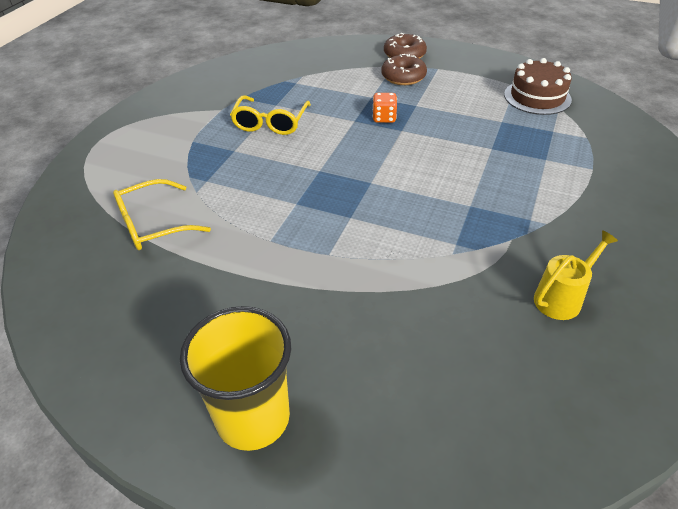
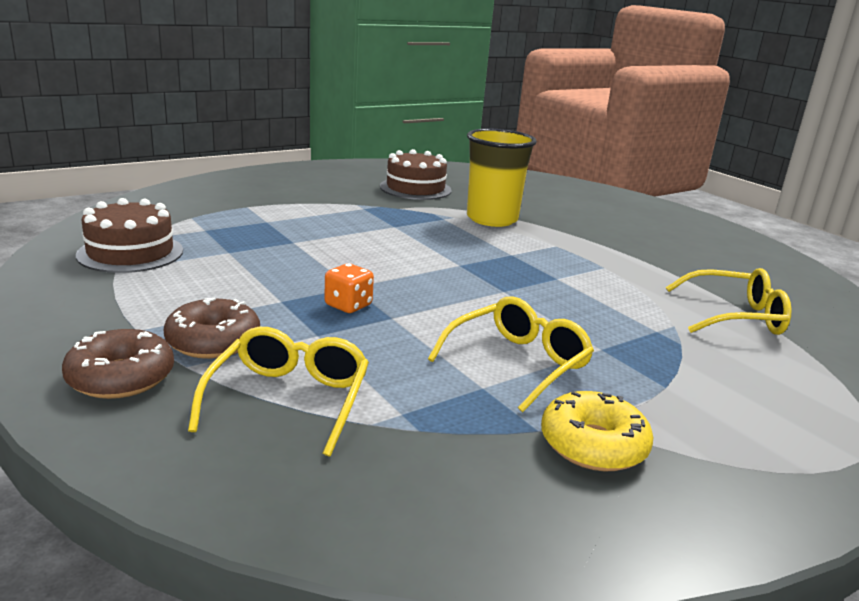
camera: 150 degrees left, 20 degrees down
(216, 101) = (593, 445): none -> yellow donut
(253, 418) = (661, 218): yellow cup -> yellow cup (492, 219)
(340, 71) = (289, 400): none -> yellow glasses
(562, 298) = (415, 188): yellow watering can -> brown cake

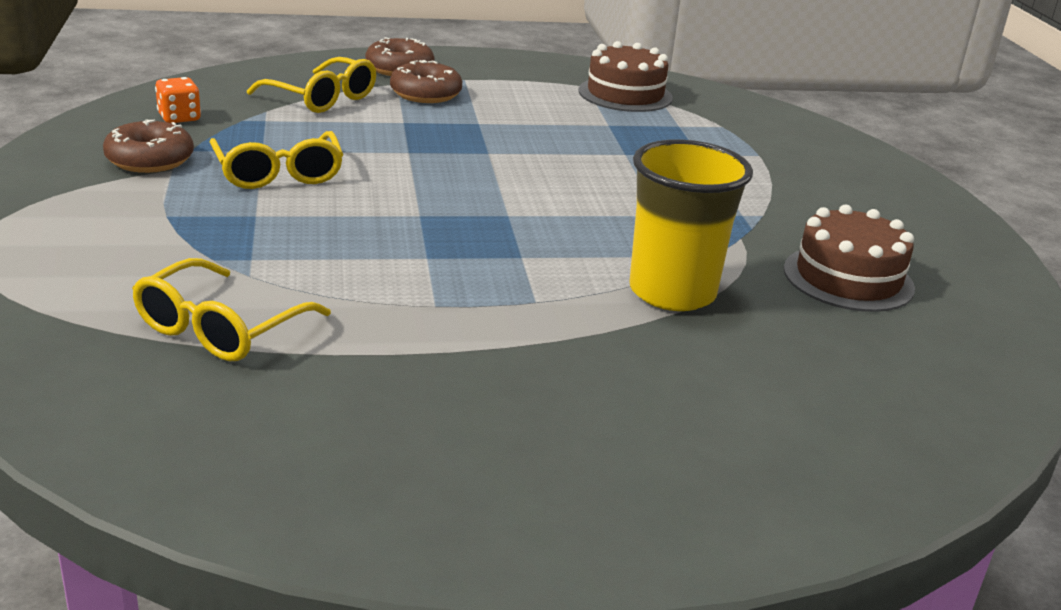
camera: 115 degrees right, 5 degrees up
(348, 305) = (448, 143): orange dice -> orange dice (179, 118)
(593, 445) = (150, 160): yellow donut -> brown donut

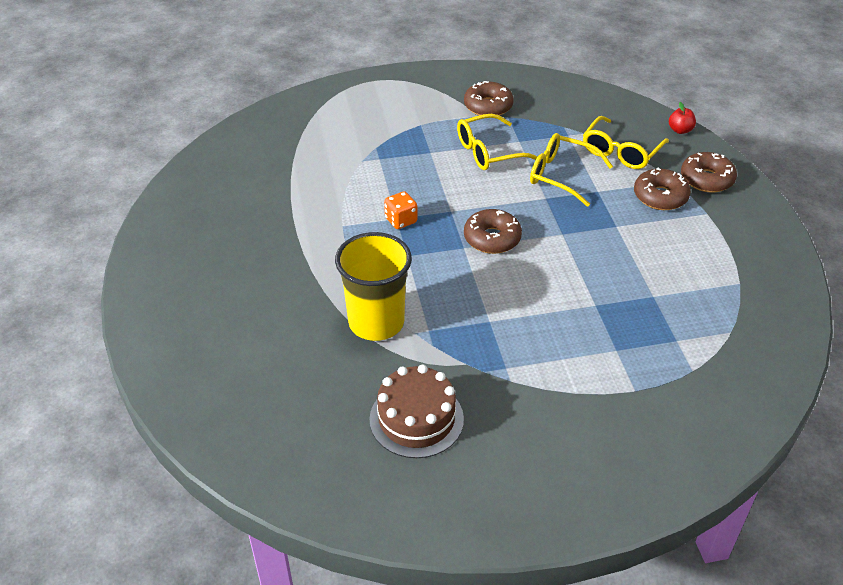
camera: 90 degrees right, 15 degrees up
(179, 118) = (554, 104): orange dice -> orange dice (401, 220)
(220, 328) = (308, 161): yellow glasses -> yellow glasses (561, 175)
(291, 64) = (680, 130): none -> red apple
(490, 195) = (492, 238): none -> brown donut
(625, 94) = (735, 308): brown cake -> none

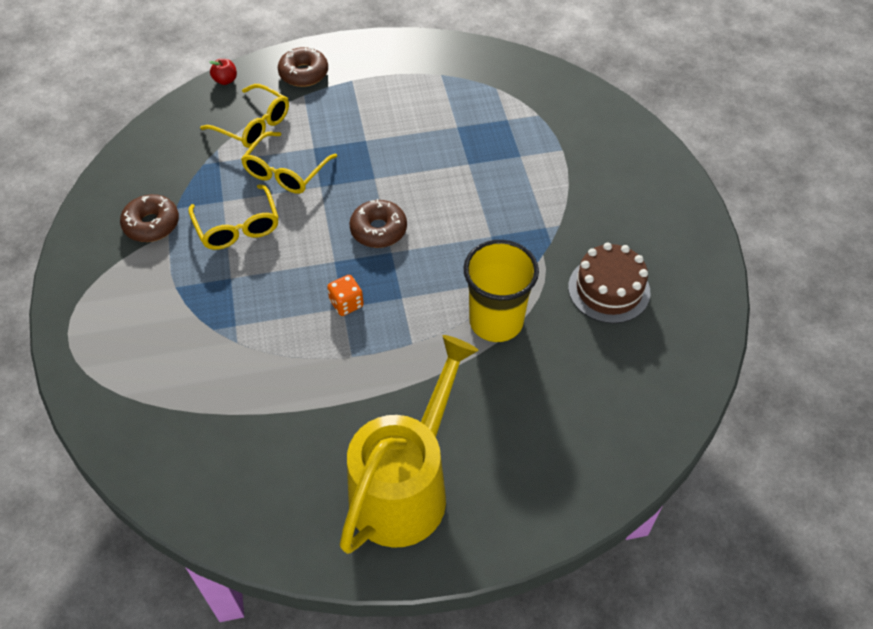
camera: 90 degrees left, 10 degrees up
(206, 261) = (406, 486): none -> yellow watering can
(660, 196) = (325, 106): brown donut -> none

